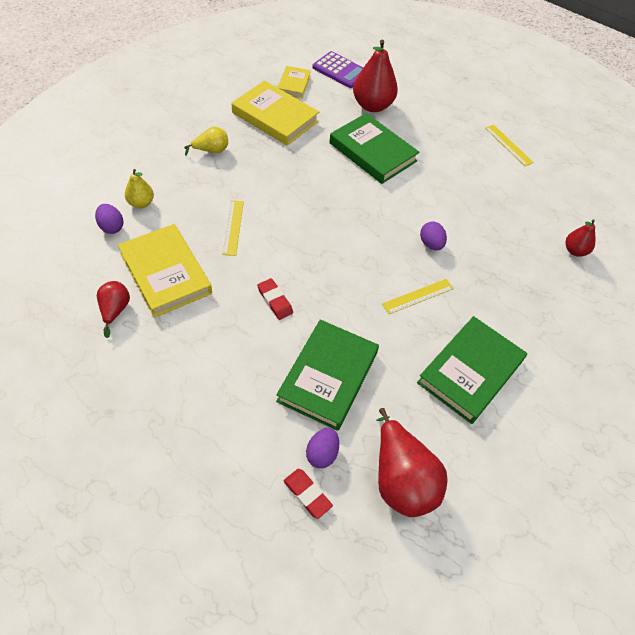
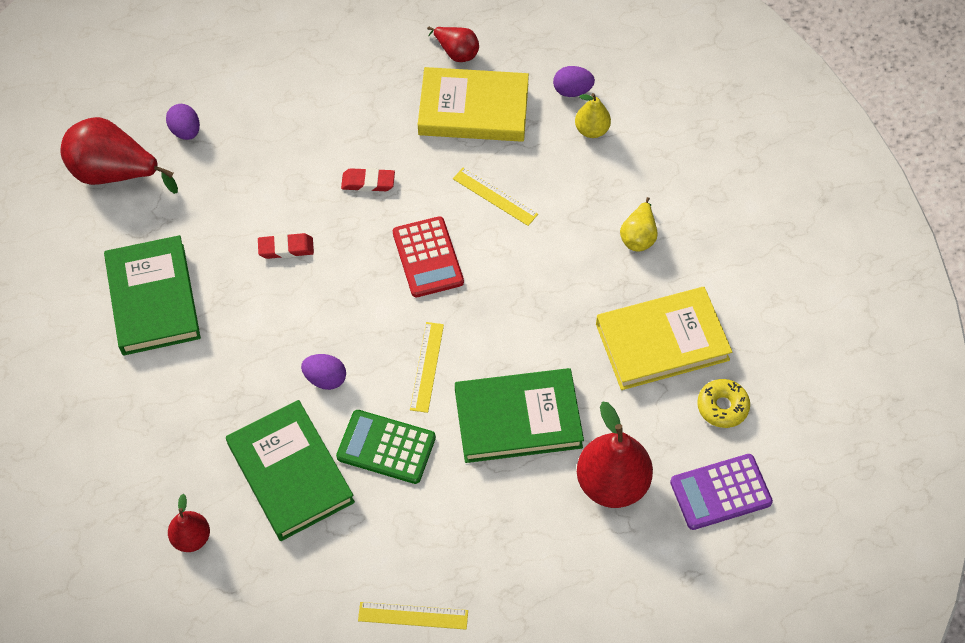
camera: 130 degrees right, 5 degrees up
(294, 84) = (722, 407): yellow book -> yellow donut
(307, 238) = (428, 257): none -> red calculator
(307, 494) = (163, 102): red eraser -> red eraser (286, 248)
(328, 377) = (250, 178): green book -> green book (290, 473)
(418, 296) = (271, 314): yellow ruler -> yellow ruler (427, 367)
(441, 196) = (386, 447): none -> green calculator

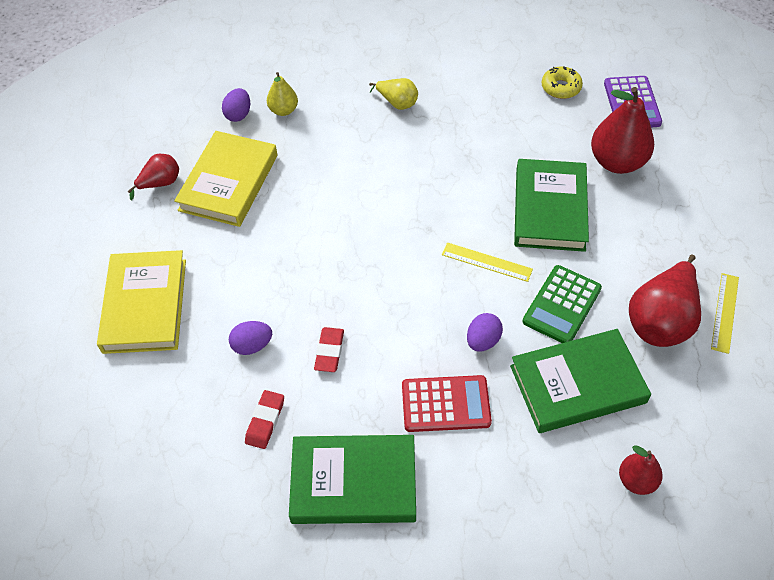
camera: 75 degrees left, 5 degrees down
(114, 173) = (177, 503): red pear -> red pear (661, 320)
(186, 131) = (151, 423): purple egg -> purple egg (252, 345)
(368, 182) = (277, 273): red eraser -> red eraser (265, 421)
(428, 257) = (374, 242): red calculator -> red calculator (445, 404)
(495, 196) = (327, 184): yellow ruler -> none
(662, 341) = (497, 109): yellow book -> yellow book (145, 305)

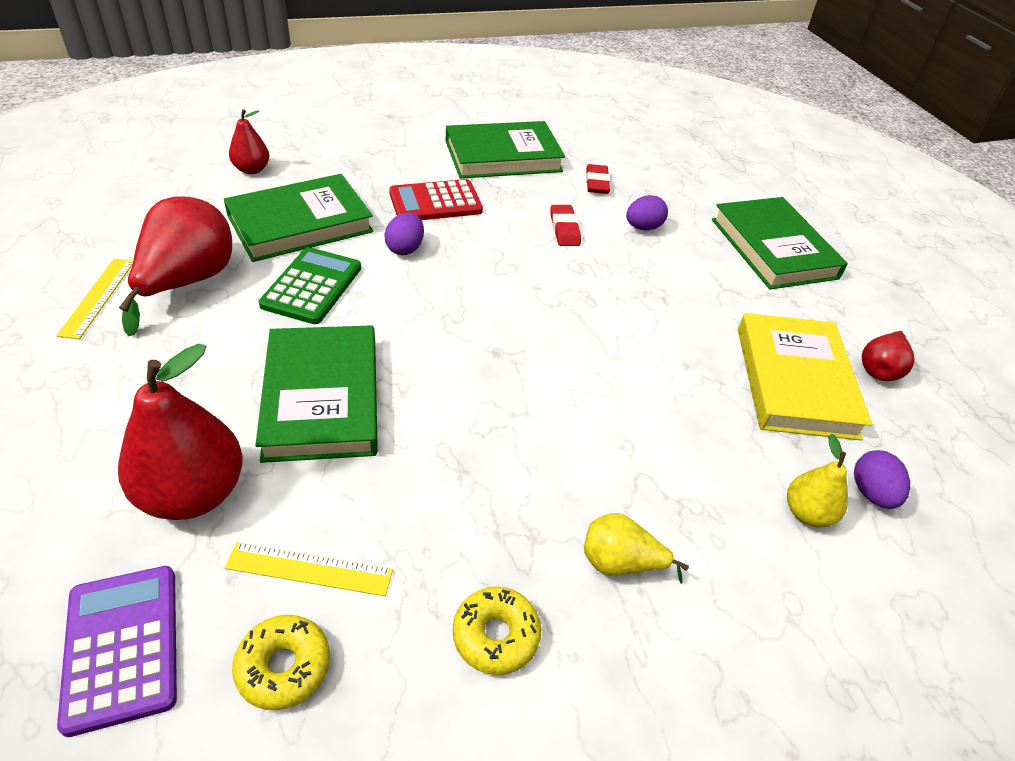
camera: 160 degrees right, 10 degrees down
(145, 305) = (773, 248): yellow book -> green book
(466, 85) = (496, 635): none -> yellow donut
(487, 262) = (410, 322): yellow ruler -> yellow ruler (309, 569)

